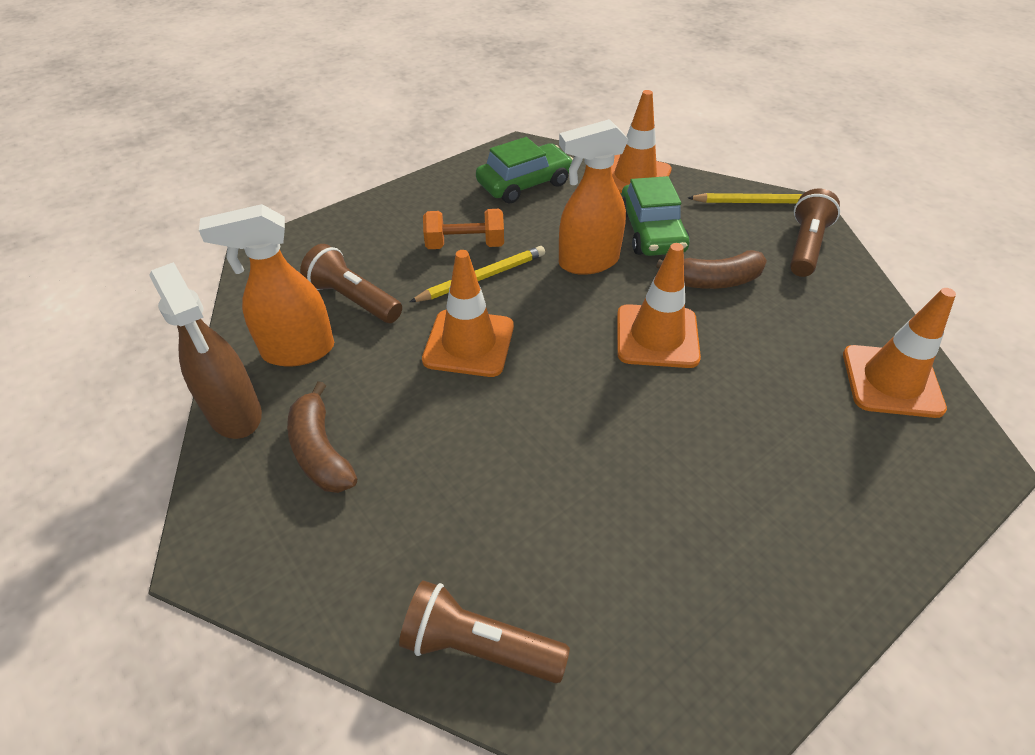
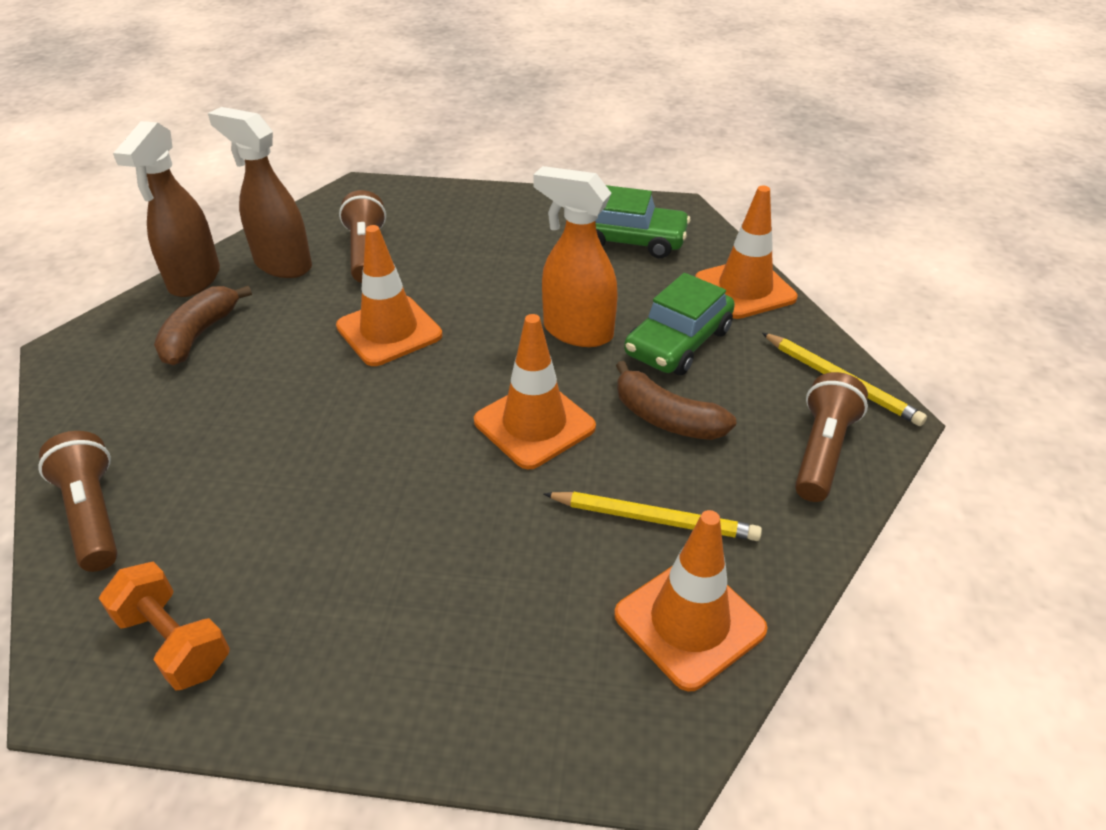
camera: 45 degrees right, 5 degrees down
(297, 351) = (282, 264): orange spray bottle -> brown spray bottle
(465, 245) = (502, 260): orange dumbbell -> orange dumbbell (174, 642)
(482, 278) = (474, 292): yellow pencil -> yellow pencil (654, 519)
(805, 246) = (822, 451): brown flashlight -> brown flashlight turned 45 degrees counterclockwise

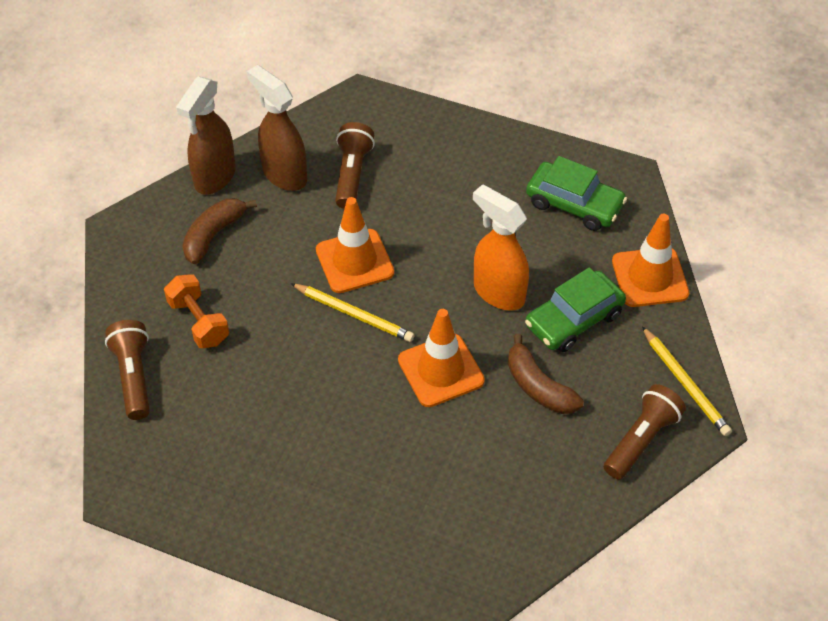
camera: 15 degrees right, 10 degrees up
(174, 642) = (179, 478): orange dumbbell -> orange dumbbell (199, 322)
(654, 519) = (499, 465): yellow pencil -> yellow pencil (353, 314)
(689, 622) = (496, 541): orange traffic cone -> none

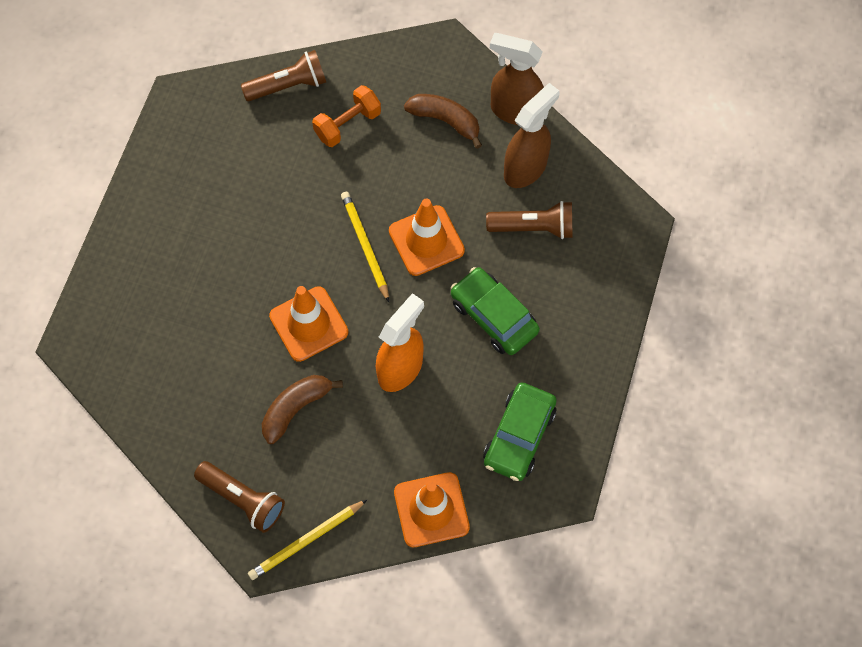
camera: 85 degrees right, 15 degrees up
(353, 314) = (365, 246): yellow pencil -> yellow pencil turned 135 degrees clockwise
(574, 320) = (374, 438): green car -> green car (493, 316)

